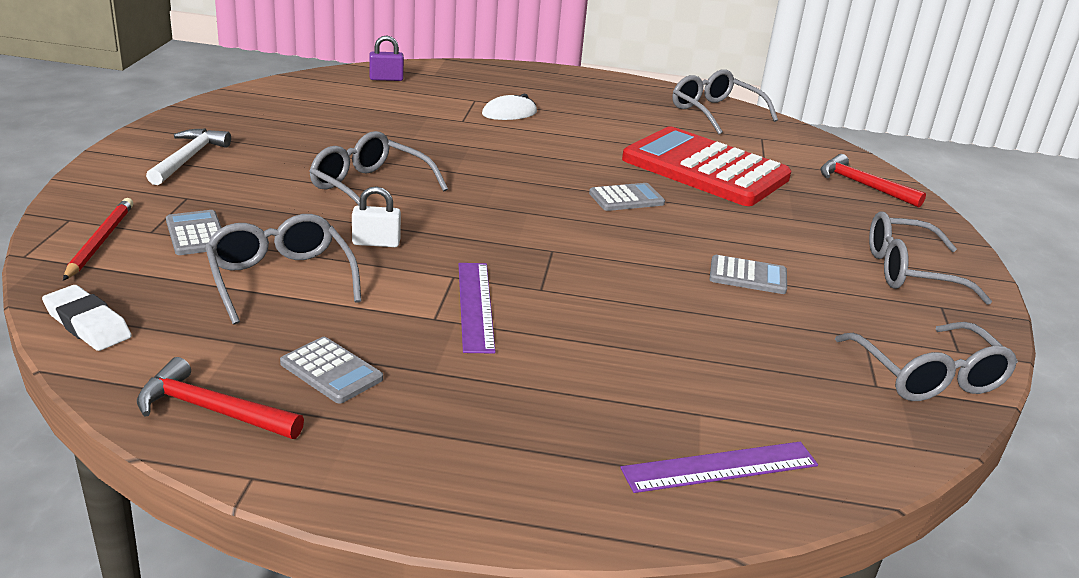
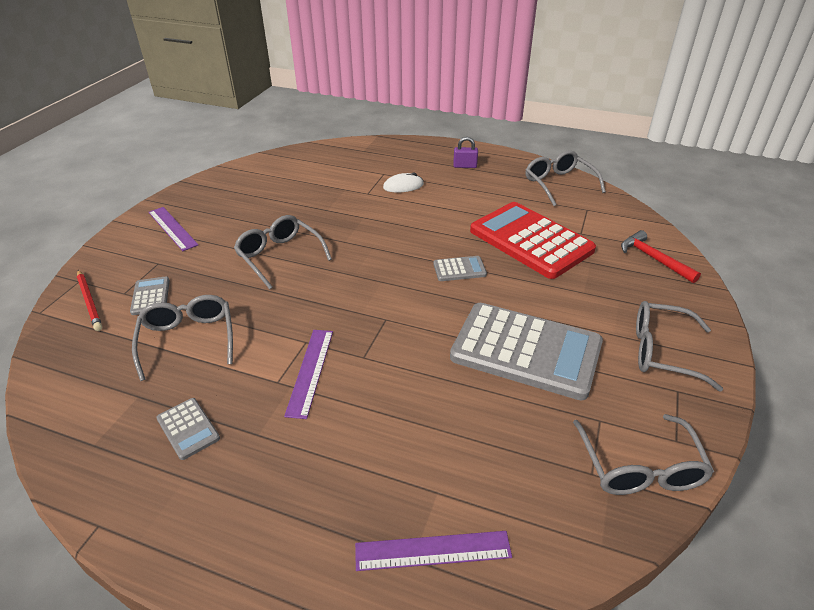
camera: 15 degrees right, 10 degrees up
(87, 324) = (52, 375): white eraser -> none
(100, 241) = (89, 301): red pencil -> red pencil turned 135 degrees clockwise
(189, 158) = (172, 228): white hammer -> purple ruler
(212, 410) = (97, 459): red hammer -> none
(376, 243) = (264, 308): white padlock -> none
(386, 79) = (329, 155): purple padlock -> purple padlock (465, 166)
(748, 276) = (526, 351): grey calculator -> grey calculator, size x2.37

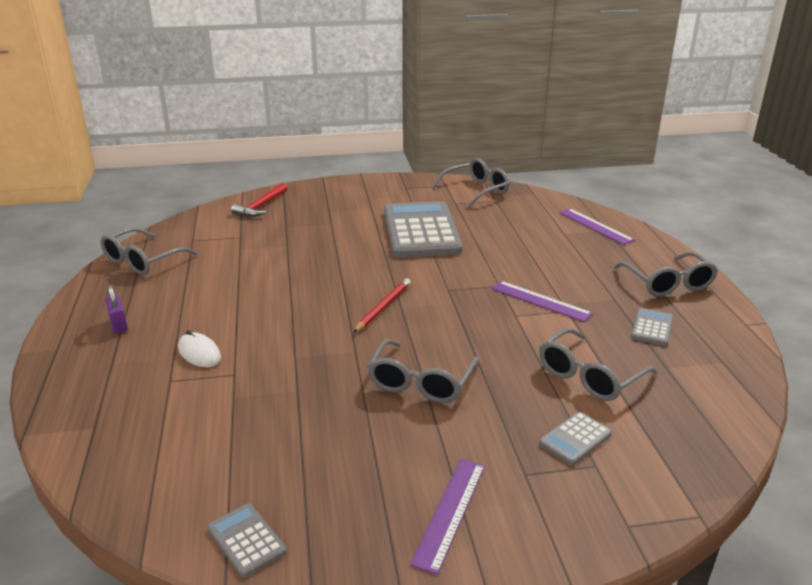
camera: 120 degrees left, 10 degrees down
(89, 301) = (637, 484): red pencil -> red pencil (383, 307)
(310, 371) = (540, 301): purple ruler -> purple ruler turned 60 degrees clockwise
(459, 269) = (347, 276): grey calculator -> grey calculator (246, 540)
(531, 240) = (271, 255): red calculator -> none
(662, 352) = (374, 194): grey glasses -> grey glasses (667, 283)

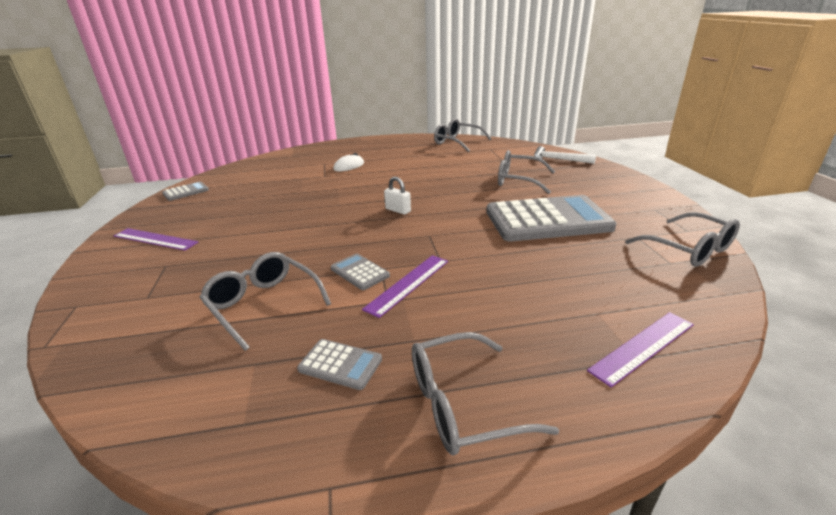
camera: 90 degrees right, 0 degrees up
(118, 325) = (382, 147): purple padlock -> none
(261, 206) = (558, 159): red hammer -> white hammer
(383, 307) = (398, 210): red pencil -> white padlock
(421, 382) = (291, 227): grey glasses -> grey glasses (518, 180)
(575, 439) = (184, 289): grey calculator -> grey calculator (360, 272)

